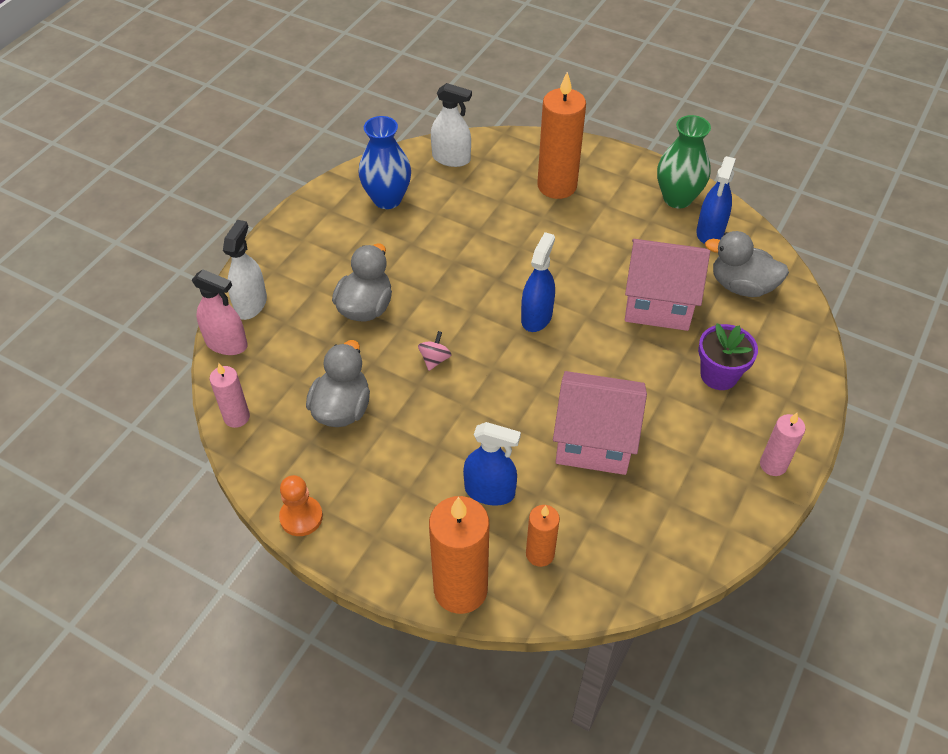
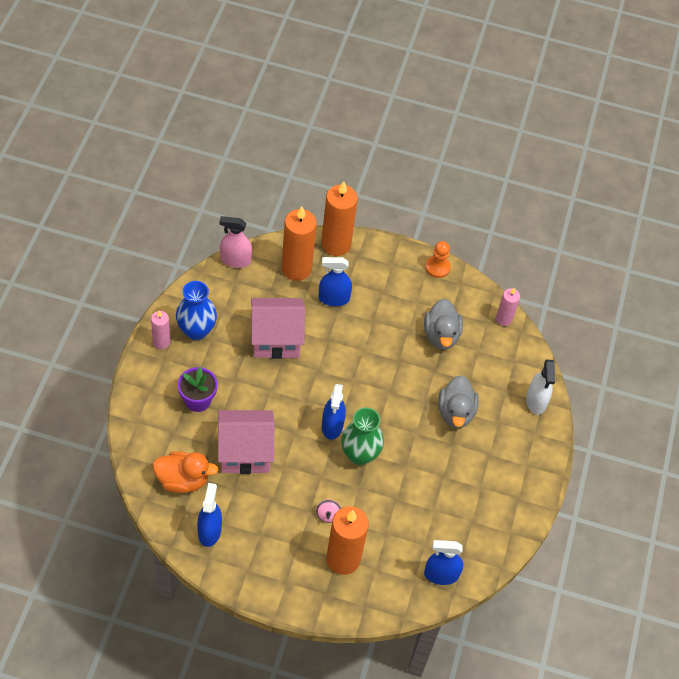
camera: 160 degrees right, 5 degrees up
(226, 343) = (537, 368): pink spray bottle -> pink spray bottle (235, 260)
(387, 199) = (478, 517): blue vase -> blue vase (196, 330)
(435, 359) = (393, 380): pink spinning top -> pink spinning top (328, 515)
(451, 158) = (441, 574): white spray bottle -> blue spray bottle
(540, 554) = (296, 268): orange candle -> orange candle, size x1.83
(677, 198) = (239, 564): green vase -> green vase (359, 454)
(741, 286) = (183, 480): grey duck -> orange duck

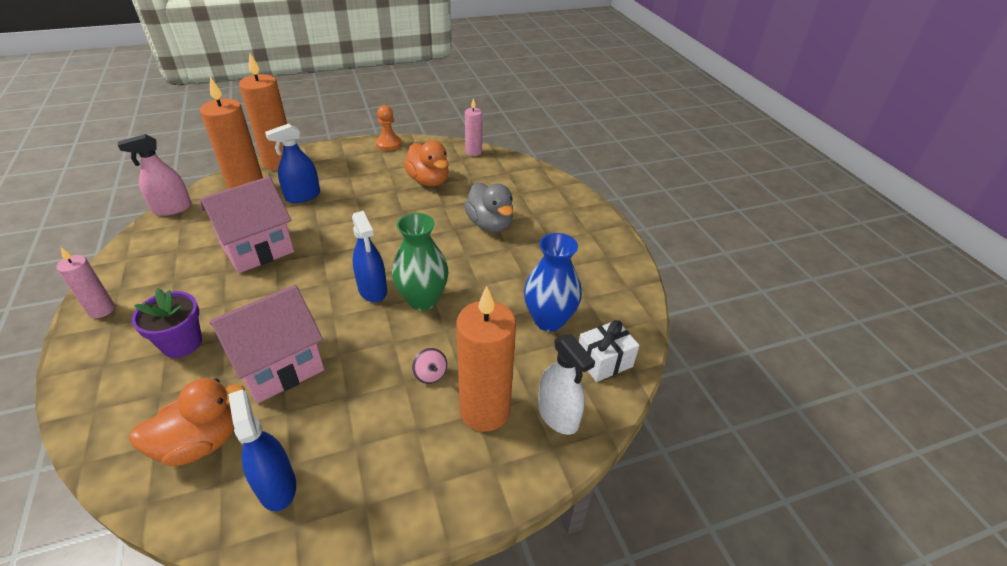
camera: 30 degrees left, 15 degrees down
(196, 330) = (149, 280): blue vase -> blue vase (549, 320)
(441, 335) = (429, 181): grey duck -> orange duck
(441, 574) = (604, 361): blue spray bottle -> white gift
(536, 401) = (551, 188): white spray bottle -> white spray bottle (558, 415)

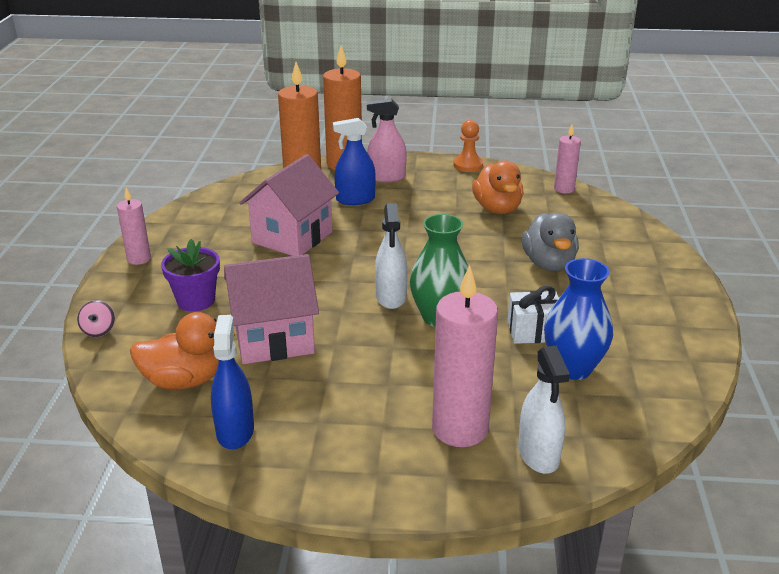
camera: 25 degrees right, 10 degrees down
(172, 208) = (227, 188): pink spray bottle -> pink spray bottle (386, 177)
(257, 248) = (292, 237): pink house -> pink house turned 45 degrees counterclockwise
(372, 290) = (391, 297): blue spray bottle -> white spray bottle
(430, 374) = (417, 384): pink spinning top -> pink spinning top (98, 330)
(485, 410) = (460, 429): orange candle -> pink candle
(604, 361) = (619, 421): white gift -> white gift (533, 331)

